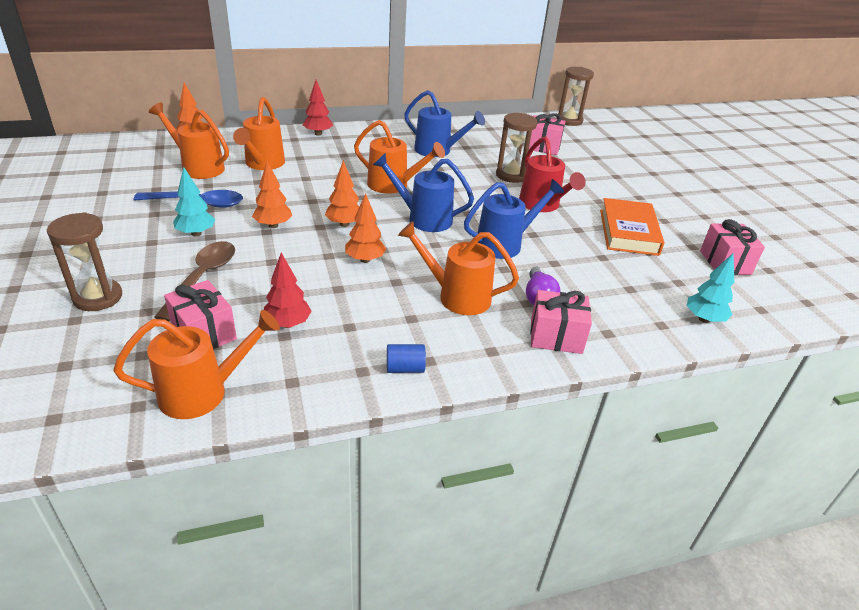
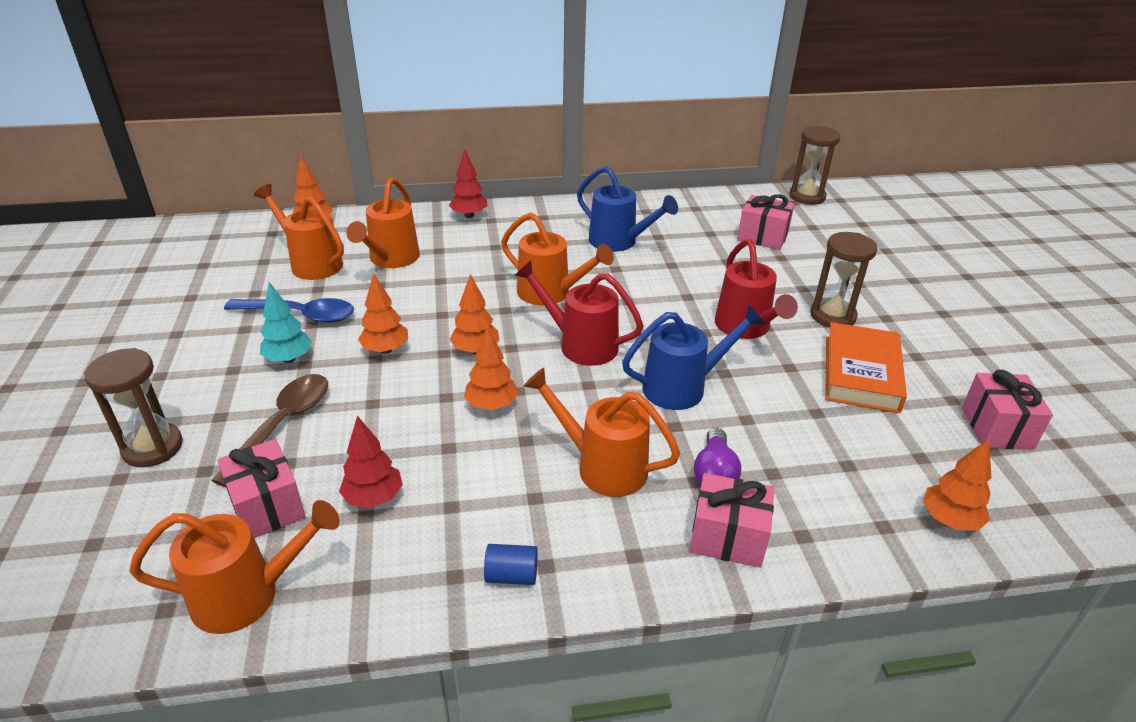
camera: 10 degrees right, 0 degrees up
(423, 218) = (580, 344): blue watering can -> red watering can
(511, 175) = (711, 281): brown hourglass -> brown hourglass (832, 316)
(703, 319) = (949, 520): turquoise tree -> orange tree

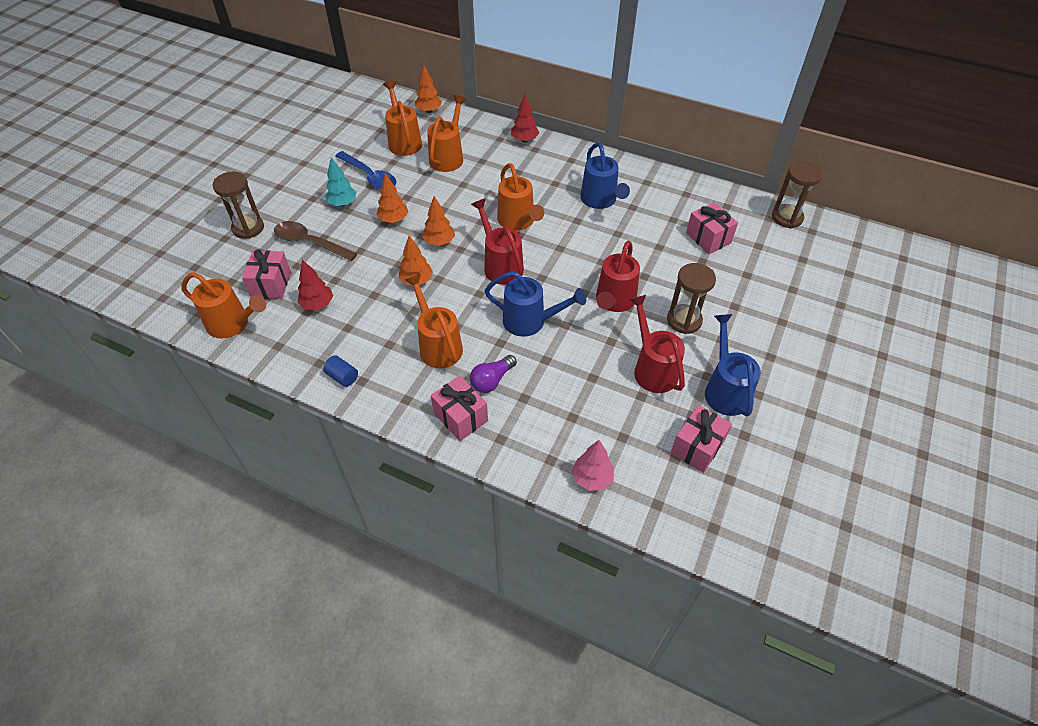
camera: 35 degrees right, 15 degrees up
(282, 425) = (310, 243): brown spoon -> brown spoon turned 120 degrees counterclockwise
(391, 259) = (448, 157): orange watering can -> orange watering can turned 150 degrees clockwise
(861, 373) = (652, 368): orange book -> red watering can
(947, 360) = (725, 389): none -> blue watering can
(949, 520) = (592, 478): orange tree -> pink tree

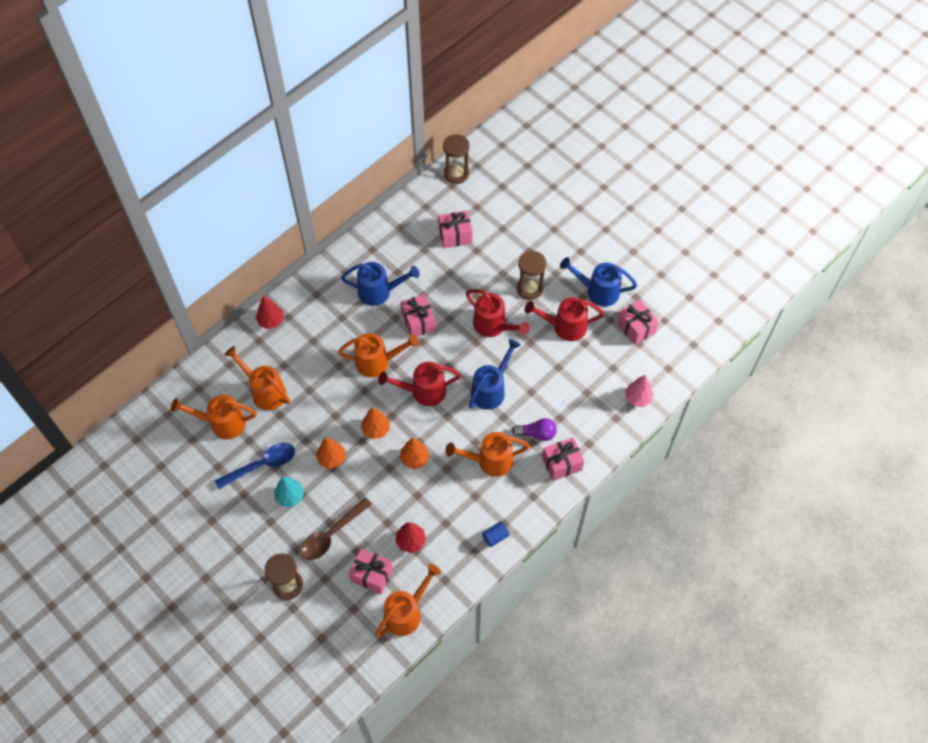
camera: 70 degrees left, 10 degrees up
(429, 111) = (184, 388): orange tree -> none
(492, 380) = (537, 433): purple light bulb -> purple light bulb turned 60 degrees counterclockwise
(583, 239) = (418, 321): none -> pink gift

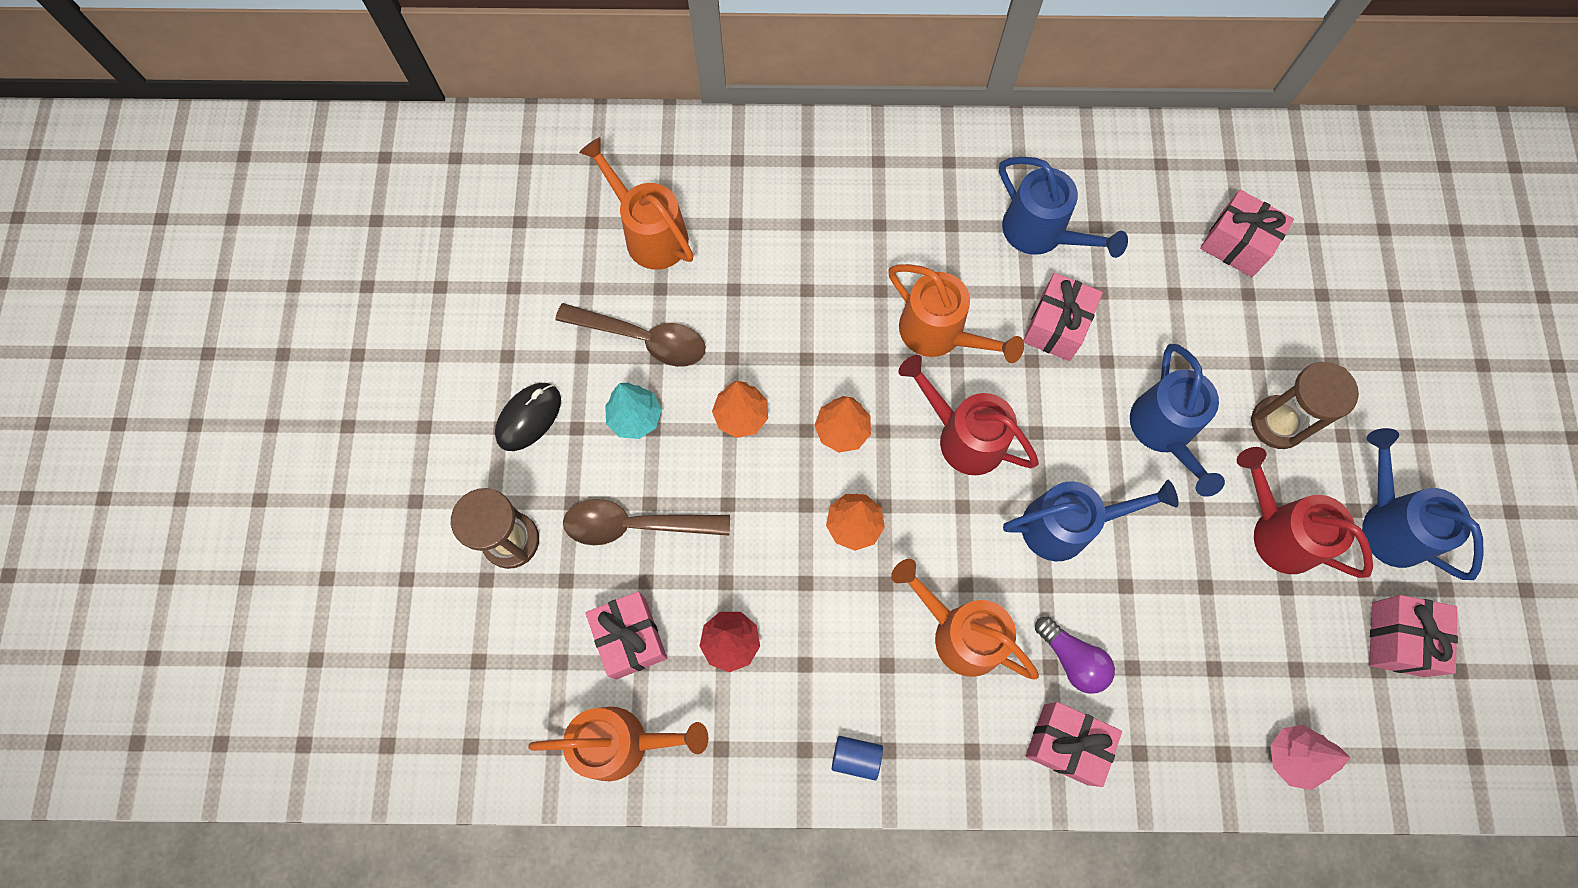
camera: 45 degrees right, 10 degrees up
(246, 535) = (529, 417): none -> black mouse
(261, 465) = (642, 338): blue spoon -> brown spoon
(264, 391) = (747, 238): orange watering can -> none
(271, 321) = (850, 147): red tree -> none
(456, 173) = (1327, 153): brown hourglass -> none
(494, 326) = (1164, 432): red watering can -> blue watering can

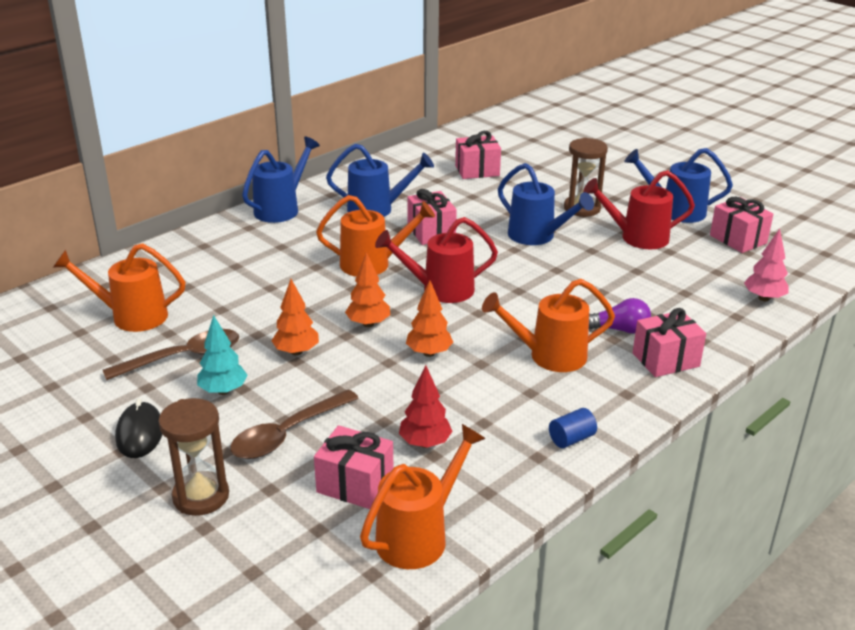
camera: 45 degrees left, 40 degrees down
(1067, 526) = (542, 289): blue watering can -> blue watering can (281, 209)

